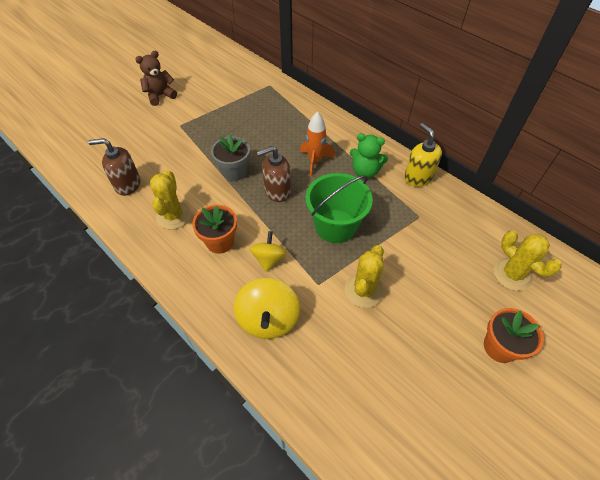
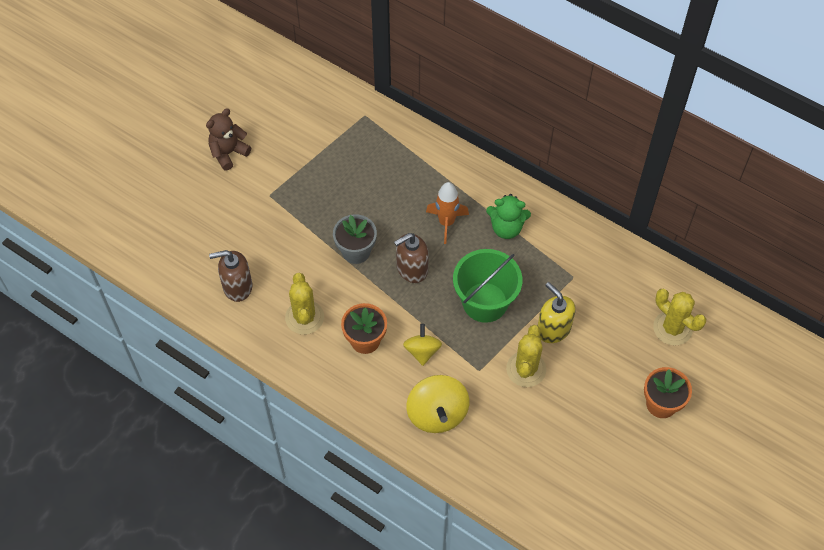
camera: 10 degrees left, 5 degrees up
(418, 177) = (567, 227): yellow soap dispenser -> yellow soap dispenser (553, 329)

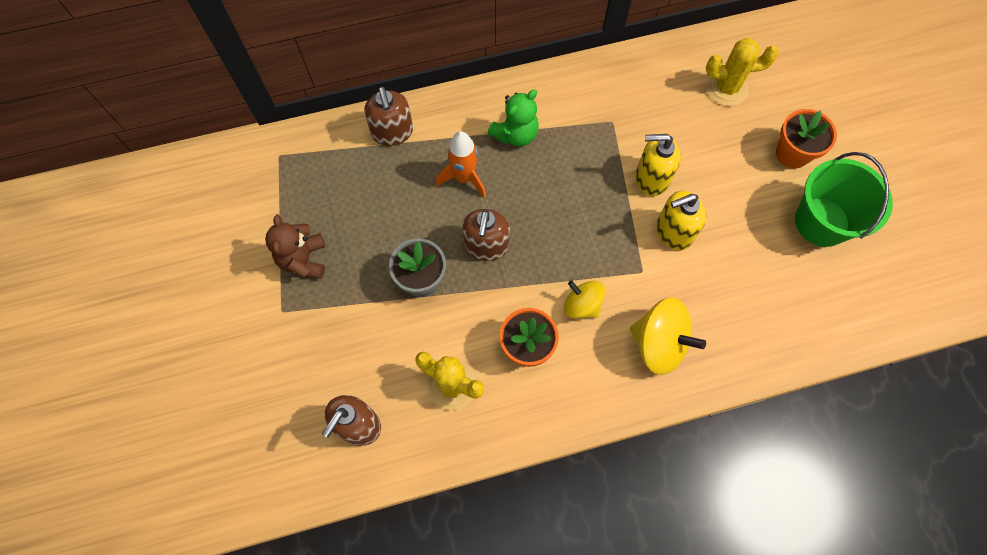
camera: 50 degrees left, 10 degrees up
(228, 153) = (193, 313): brown teddy bear -> brown teddy bear (303, 260)
(439, 161) = (392, 132): none -> brown soap dispenser
(485, 302) = (576, 211): green bucket -> green bucket (821, 222)
(526, 369) = (673, 232): yellow cactus -> yellow soap dispenser

